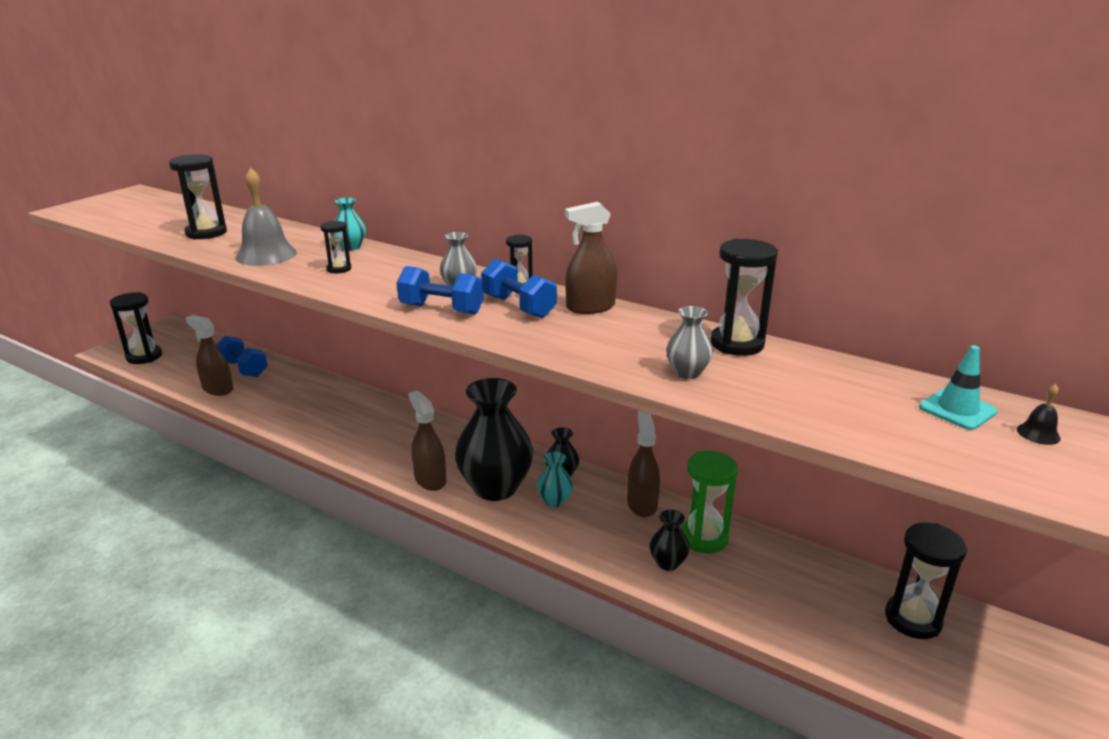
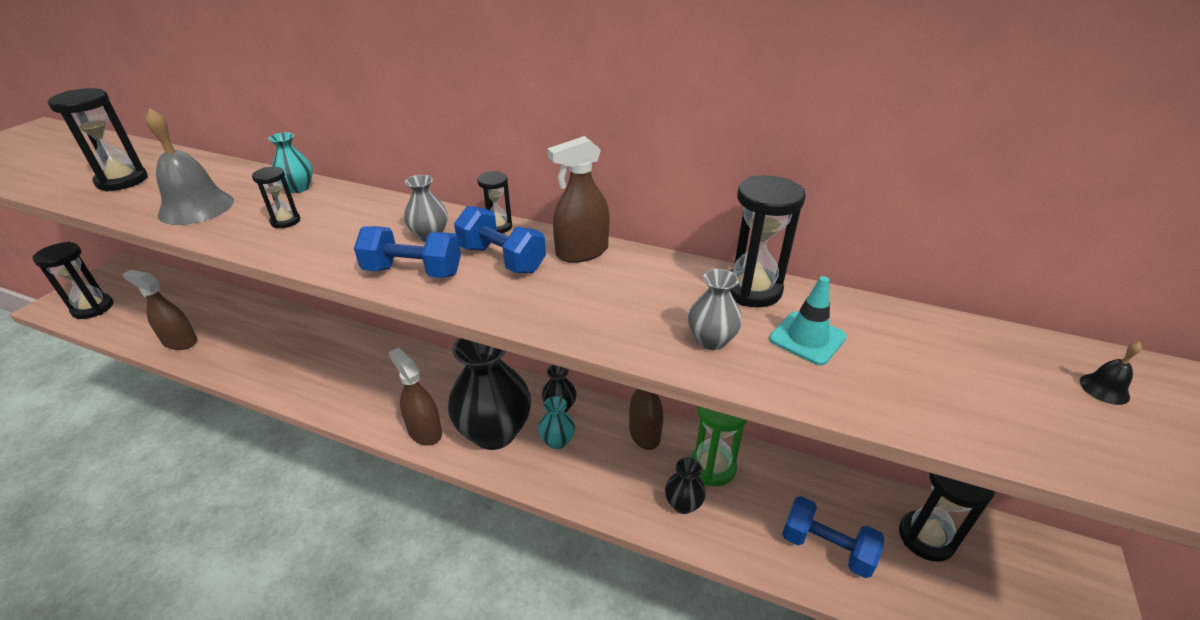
camera: 10 degrees left, 10 degrees up
(243, 369) = (207, 312): blue dumbbell -> blue dumbbell (826, 548)
(957, 409) = (1010, 362): turquoise traffic cone -> turquoise traffic cone (807, 338)

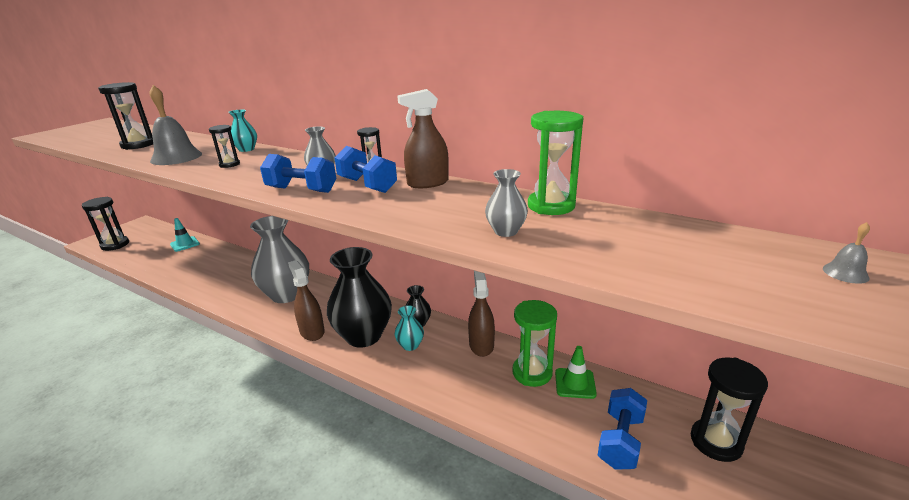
camera: 10 degrees right, 10 degrees down
(180, 341) = (162, 266): brown spray bottle -> none
(374, 376) = (286, 294): none -> grey vase
(683, 504) = (501, 397): black vase -> none
(752, 290) = (551, 206): black hourglass -> green hourglass
(763, 477) = (575, 383): none -> green traffic cone
(807, 338) = (585, 233): turquoise traffic cone -> turquoise traffic cone (185, 244)
(826, 548) = (620, 440): blue dumbbell -> blue dumbbell turned 75 degrees clockwise
(1104, 389) = (845, 273): black bell -> grey bell

